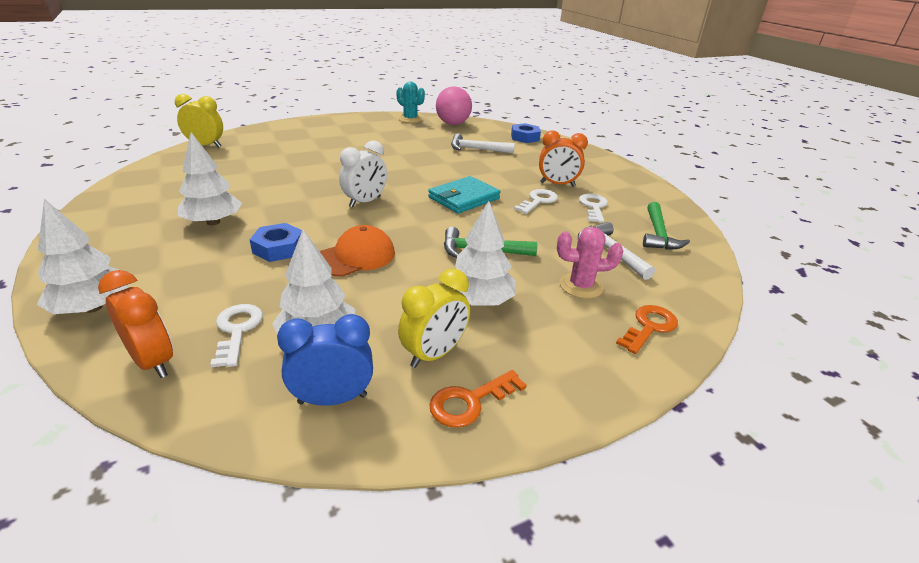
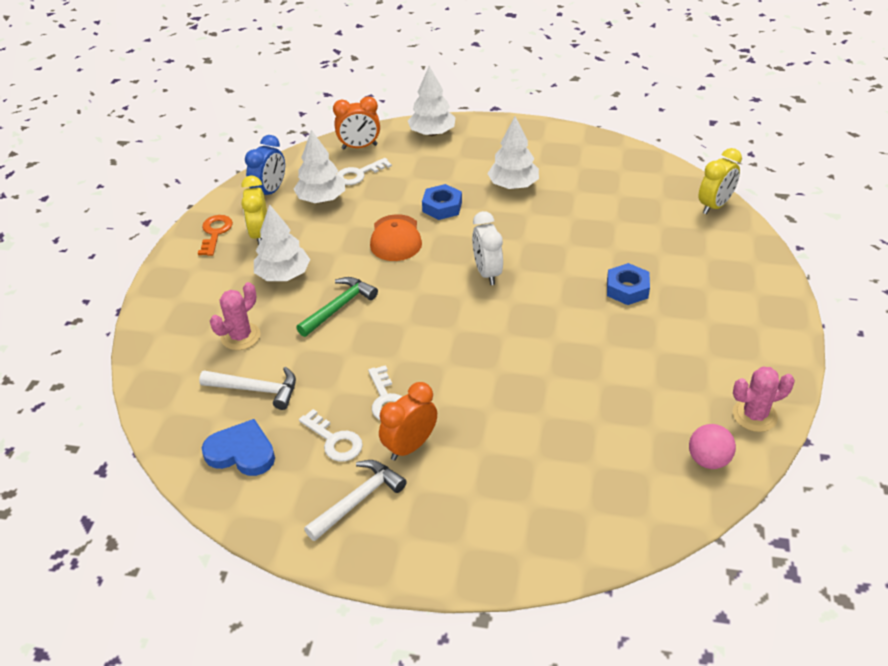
camera: 130 degrees right, 10 degrees up
(237, 330) = (359, 174): white key -> white key turned 120 degrees clockwise
(410, 119) = (754, 415): turquoise cactus -> pink cactus
(453, 124) = (708, 460): pink ball -> pink ball, size x0.66
(464, 198) = (441, 343): turquoise wallet -> none
(477, 149) = (575, 430): white hammer -> white hammer (358, 500)
(525, 137) = (593, 522): blue nut -> blue nut (627, 289)
(649, 327) = (169, 341): orange key -> none
(658, 234) = (241, 452): green hammer -> blue heart

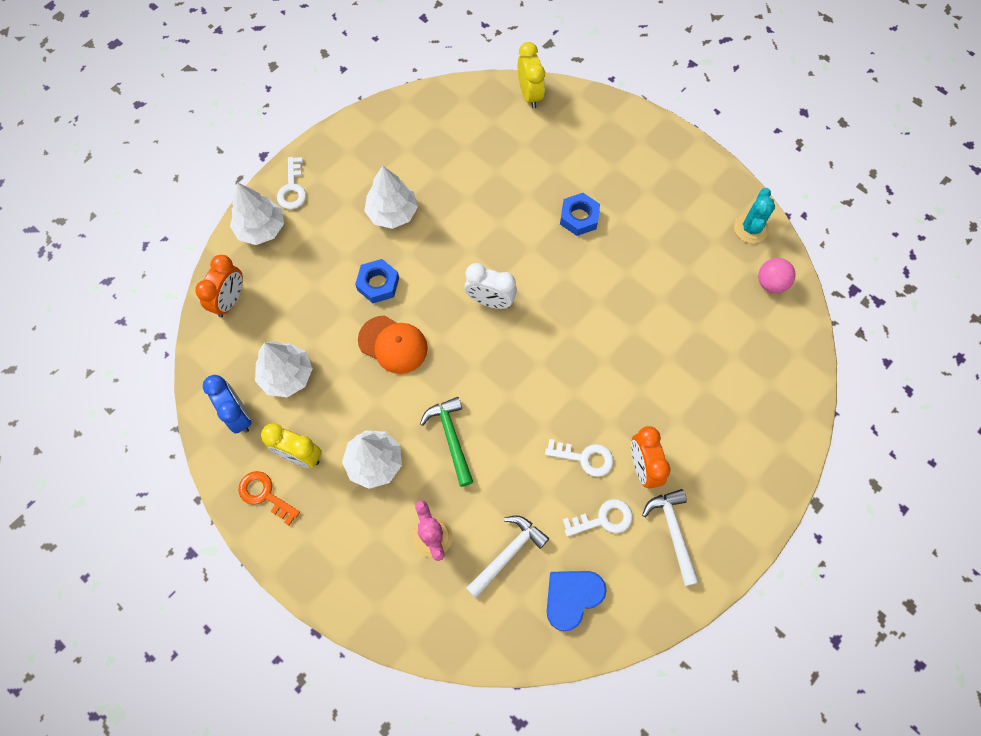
camera: 60 degrees left, 25 degrees up
(359, 174) = (274, 324): white key -> white key (292, 188)
(754, 415) = (750, 228): pink cactus -> turquoise cactus

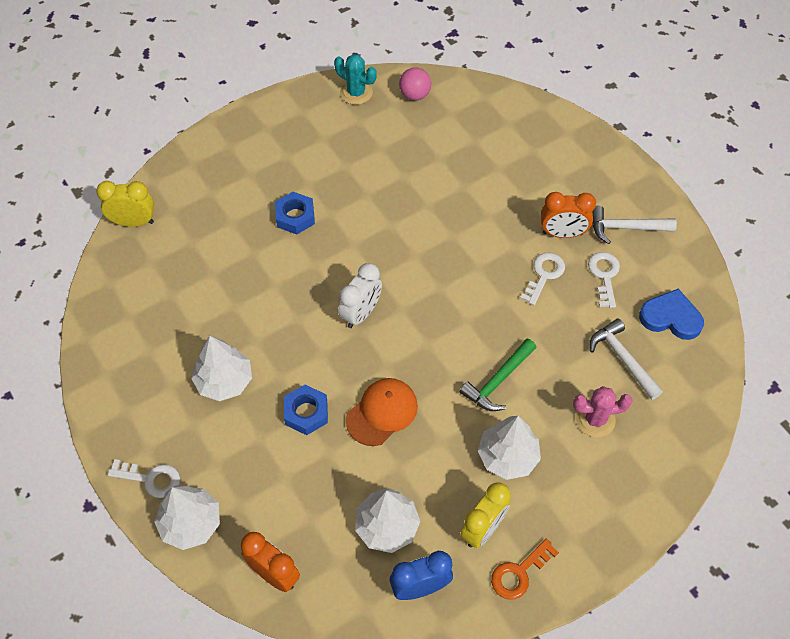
camera: 75 degrees left, 10 degrees down
(451, 438) = (498, 381): green hammer -> green hammer turned 45 degrees counterclockwise
(572, 597) = (671, 317): blue heart -> blue heart turned 135 degrees clockwise

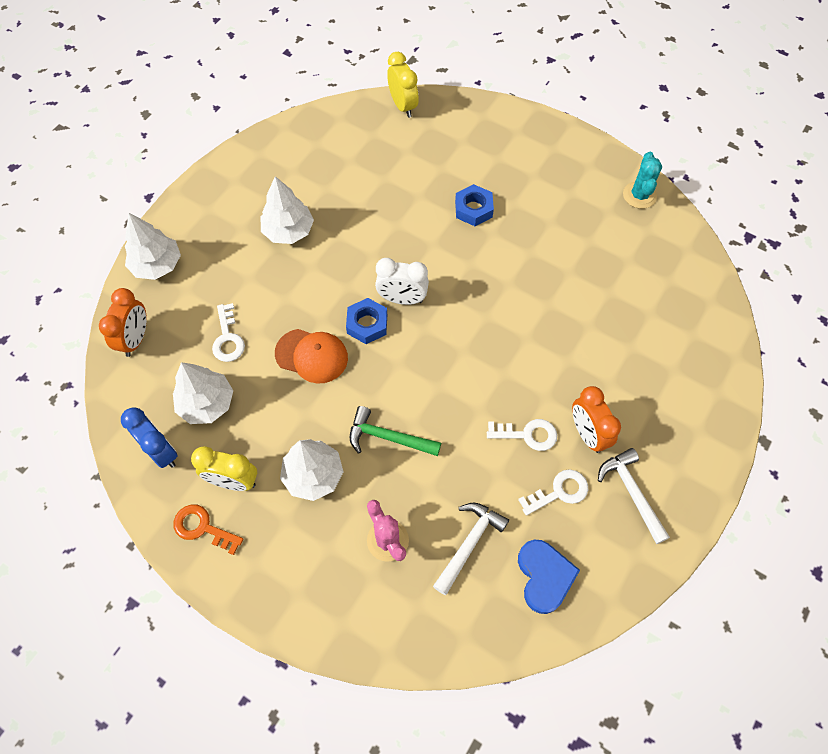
camera: 65 degrees right, 5 degrees up
(150, 479) = (183, 223): white key -> white key (228, 338)
(306, 413) = (286, 300): blue nut -> blue nut (367, 324)
(414, 95) = (670, 242): pink ball -> none

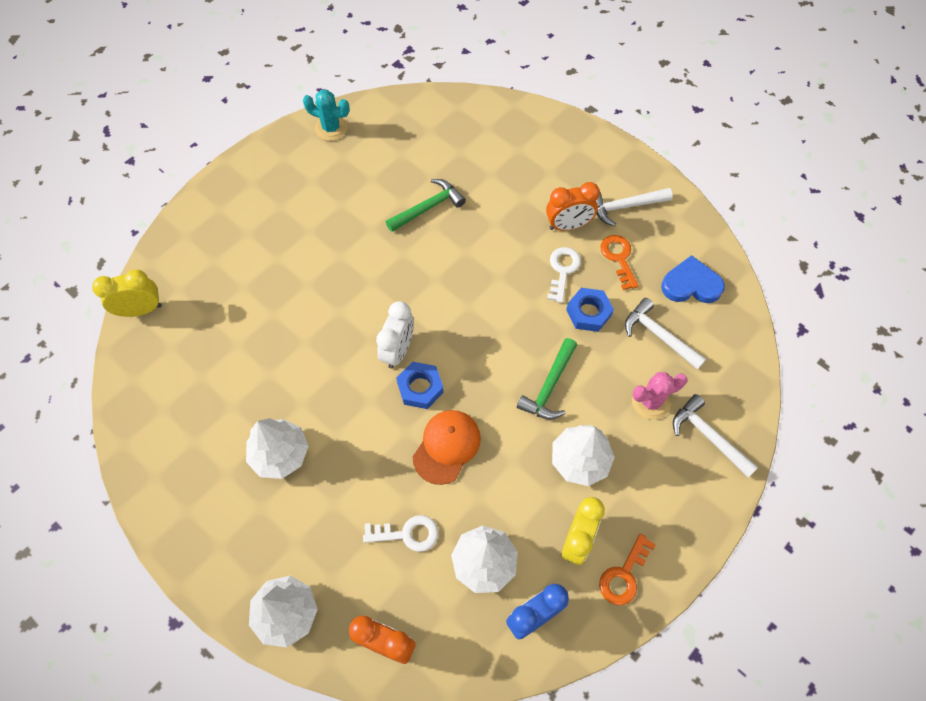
camera: 80 degrees left, 0 degrees up
(357, 605) = (708, 436): none -> white hammer
(473, 209) = (305, 267): blue nut -> blue nut (588, 312)
(559, 492) = (619, 258): white key -> orange key
(569, 296) = (428, 207): none -> green hammer

